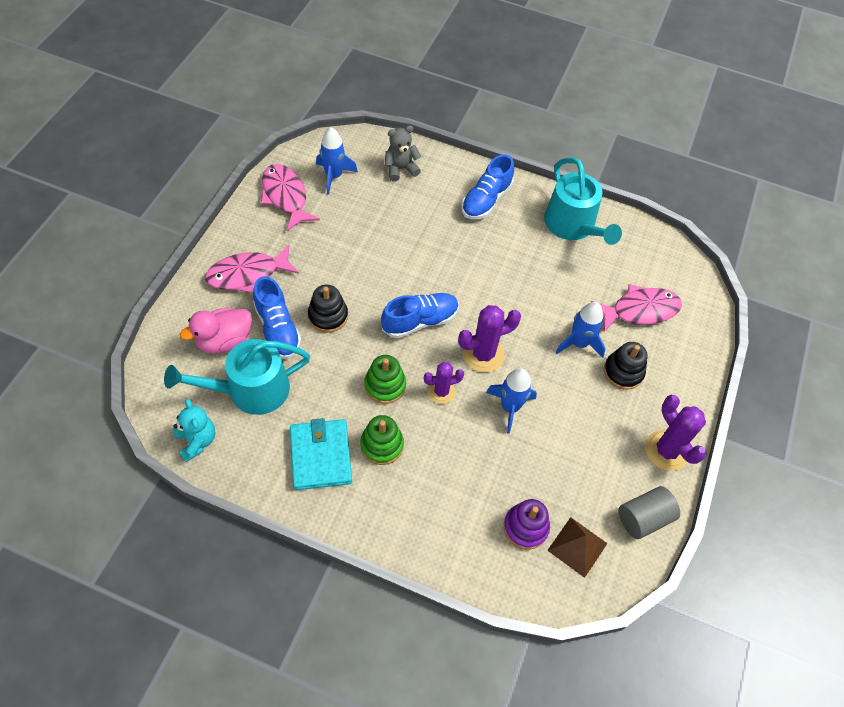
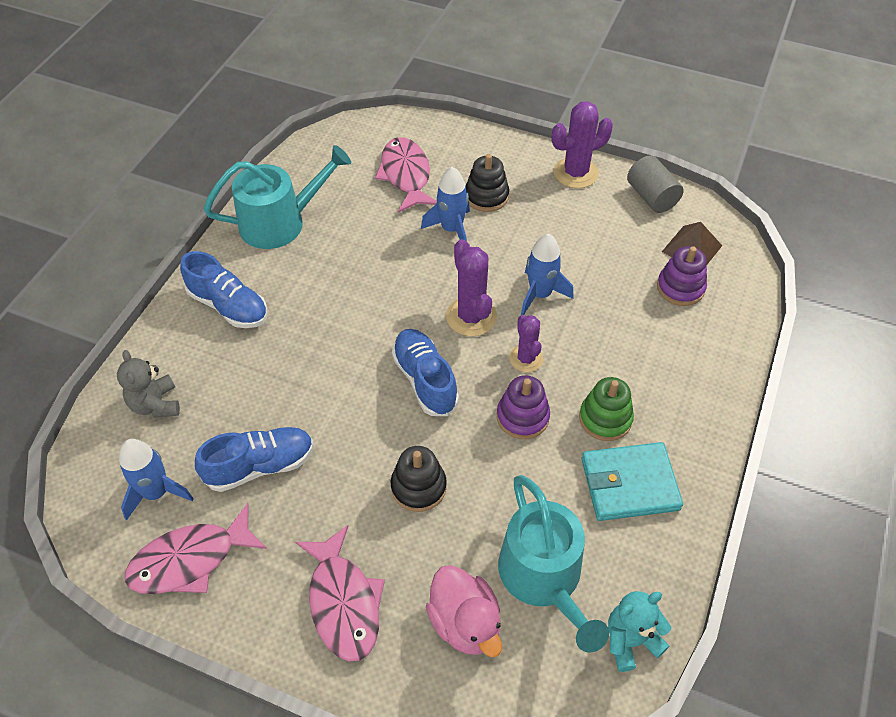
camera: 85 degrees left, 5 degrees down
(277, 329) = (442, 551): blue shoe -> blue shoe (260, 466)
(385, 385) = (522, 417): green stacking toy -> purple stacking toy

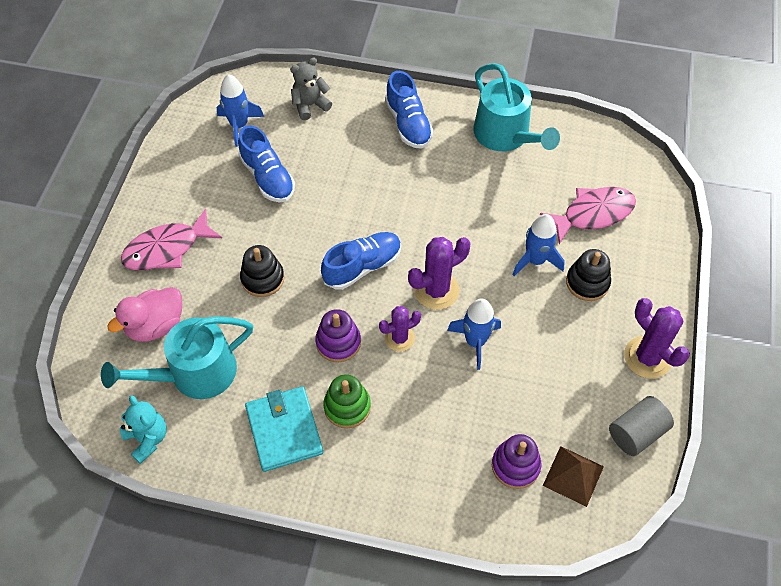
camera: 80 degrees right, 5 degrees up
(190, 560) = (191, 157): pink fish -> none
(228, 306) = (408, 124): blue shoe -> blue shoe turned 45 degrees counterclockwise

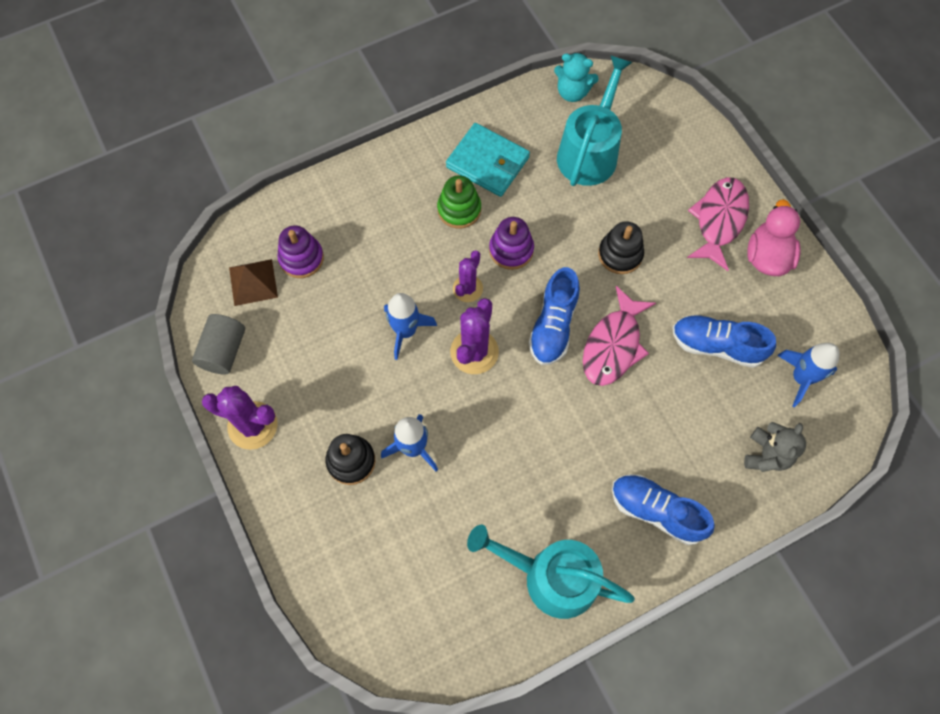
camera: 140 degrees right, 10 degrees up
(156, 325) = (655, 161): pink duck -> pink duck (767, 256)
(593, 214) = (396, 545): pink fish -> pink fish (613, 345)

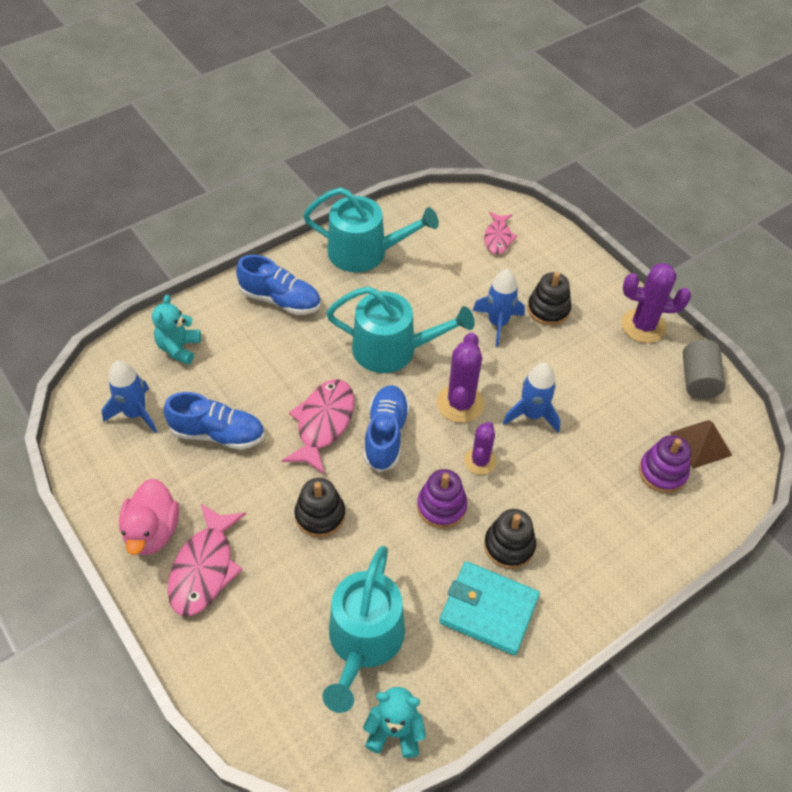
camera: 170 degrees right, 15 degrees down
(381, 582) = (498, 238): none -> pink fish
(459, 209) = (509, 546): green stacking toy -> black stacking toy
(534, 426) = (392, 349): none -> turquoise watering can
(766, 455) = (179, 348): grey teddy bear -> turquoise teddy bear

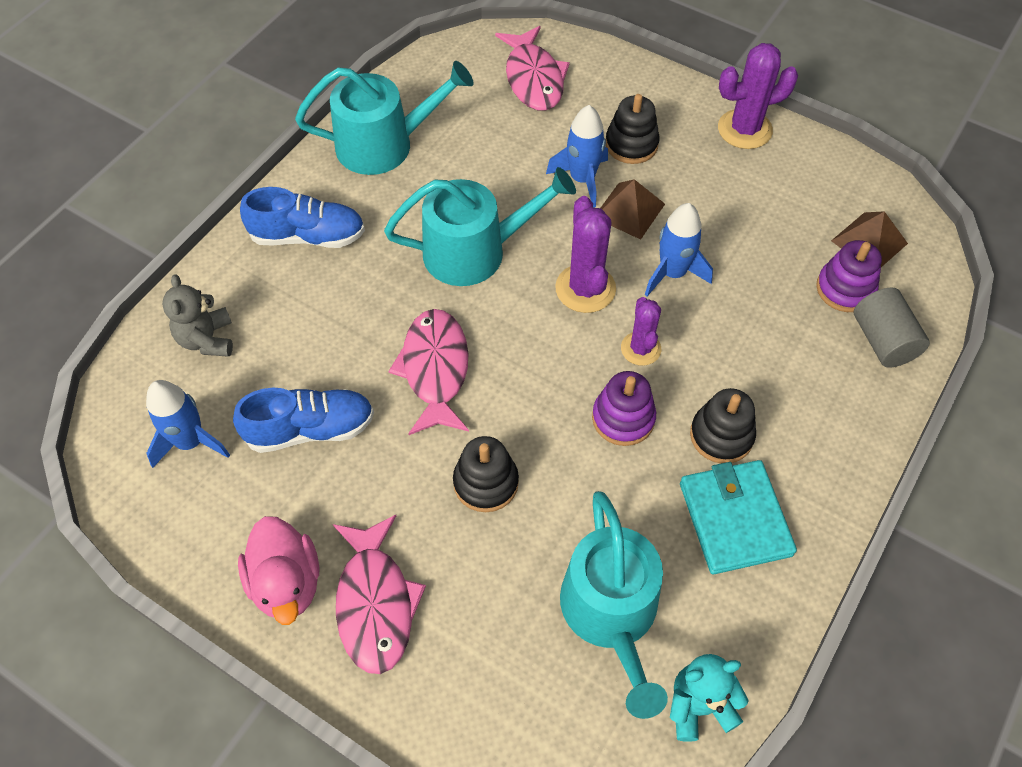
camera: 20 degrees left, 5 degrees up
(179, 348) = (207, 339): turquoise teddy bear -> grey teddy bear
(385, 435) = (516, 357): blue shoe -> none
(488, 610) = (735, 519): turquoise wallet -> turquoise wallet turned 75 degrees clockwise
(498, 238) = (533, 79): pink fish -> pink fish, size x1.59
(522, 357) = (629, 210): none -> brown pyramid
(698, 380) = (832, 171): grey cylinder -> grey cylinder (883, 341)

